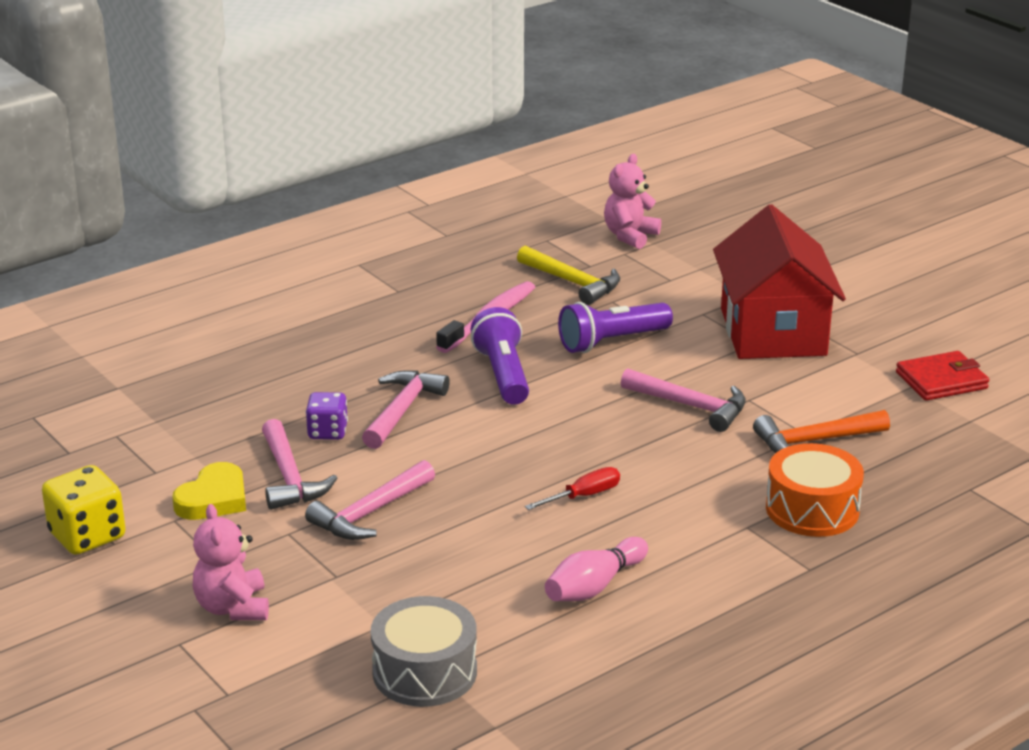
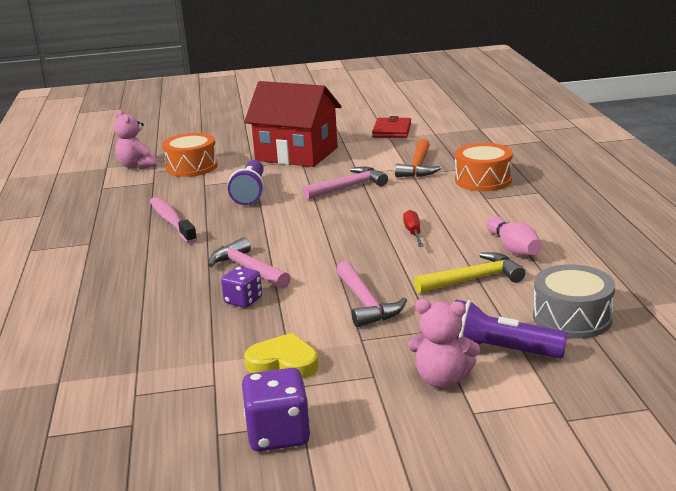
camera: 60 degrees left, 5 degrees down
(87, 536) = (278, 434): yellow dice -> purple dice
(213, 499) = (283, 363): yellow heart -> yellow heart turned 45 degrees counterclockwise
(289, 478) = (288, 326): pink hammer -> none
(503, 374) = (246, 230): purple flashlight -> purple flashlight (499, 351)
(573, 283) = (166, 190): yellow hammer -> yellow hammer (474, 279)
(659, 273) = (192, 167): none -> orange drum

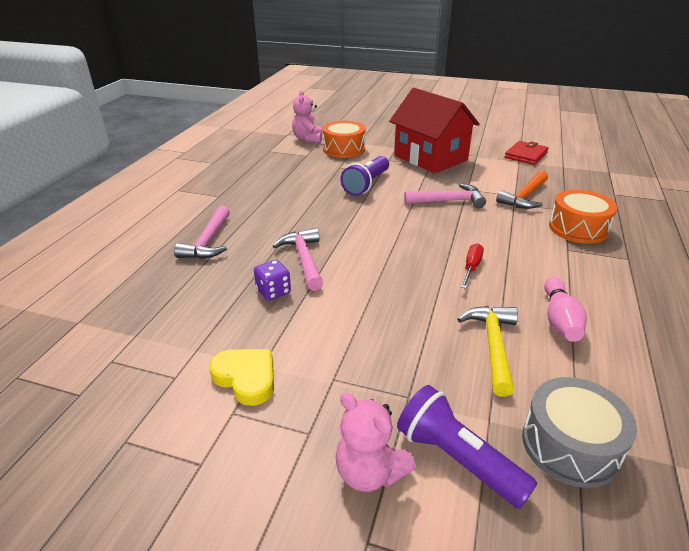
camera: 25 degrees right, 10 degrees up
(171, 221) = (289, 193): pink toothbrush -> none
(278, 434) = (168, 470): purple dice -> none
(366, 303) = (370, 335): pink hammer -> pink hammer (208, 242)
(474, 279) = (493, 345): yellow hammer -> yellow hammer turned 90 degrees counterclockwise

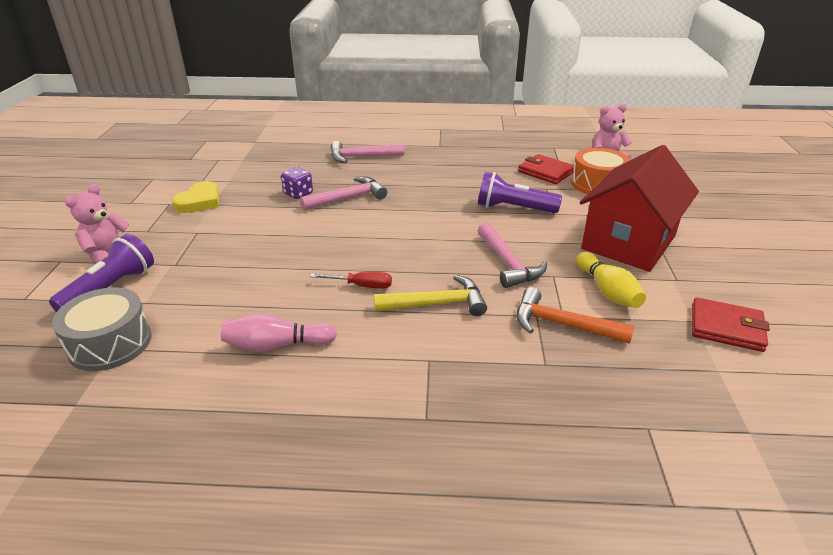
camera: 75 degrees right, 0 degrees up
(311, 162) = (546, 172): none -> red wallet
(488, 176) = (607, 291): none -> yellow bowling pin
(493, 345) = (234, 302): yellow hammer -> yellow hammer (437, 304)
(578, 228) = (492, 373): orange drum -> none

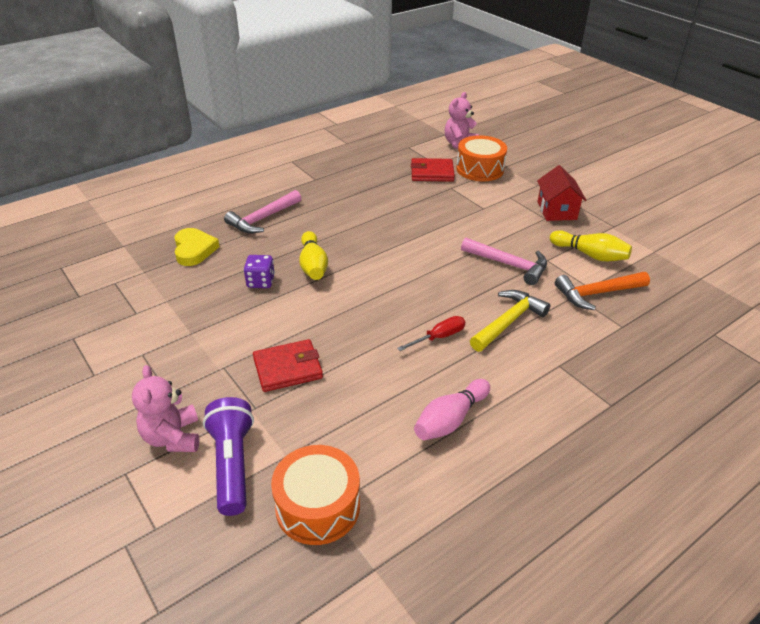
camera: 40 degrees left, 5 degrees up
(110, 343) = (318, 506): grey drum -> orange drum
(199, 202) = (173, 336): yellow heart -> yellow heart (194, 250)
(348, 198) = (313, 265): pink hammer -> yellow bowling pin
(513, 208) = (452, 216): purple flashlight -> none
(629, 242) = (557, 210): red house -> red house, size x0.54
(726, 328) = (674, 247): red wallet -> red wallet (288, 368)

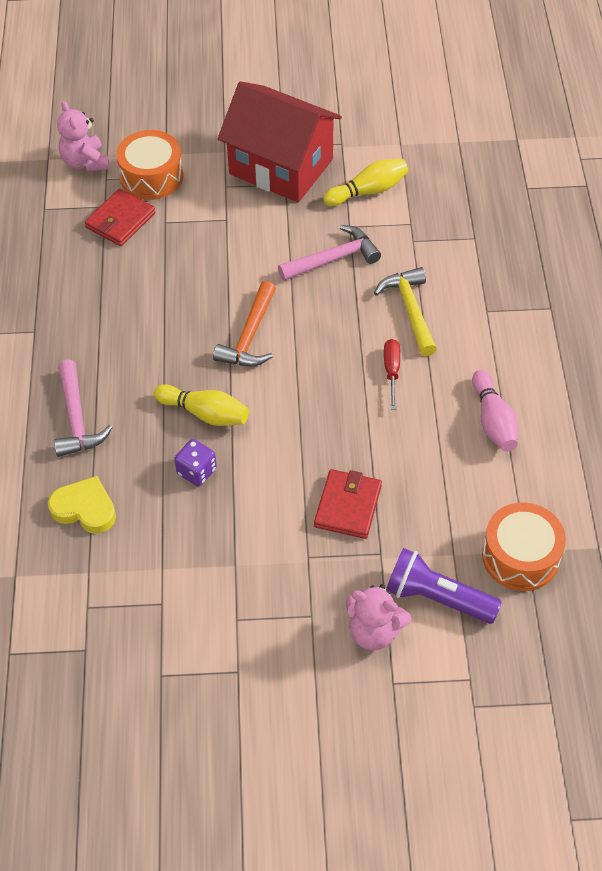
camera: 55 degrees left, 15 degrees up
(557, 210) = (281, 166): red house -> red house, size x1.85
(597, 293) = (422, 225): orange hammer -> orange hammer (250, 336)

